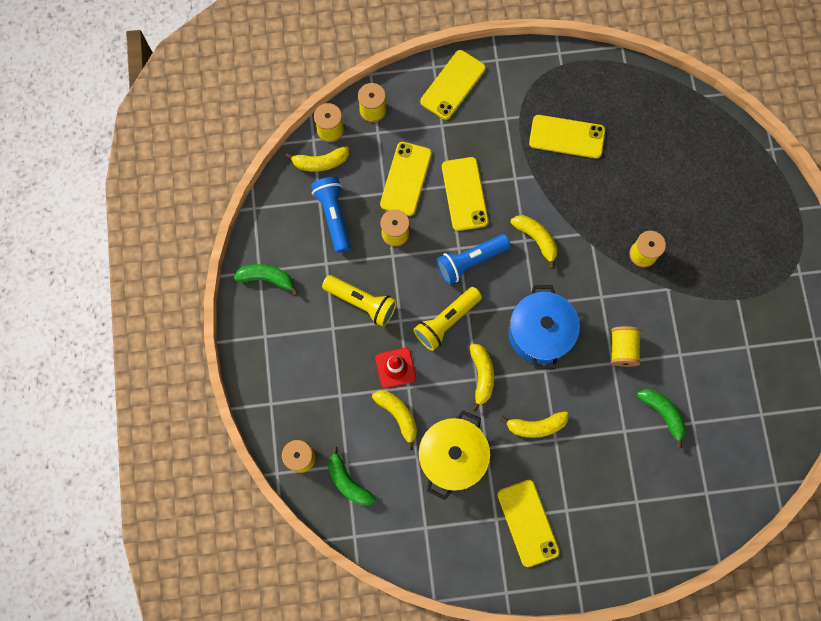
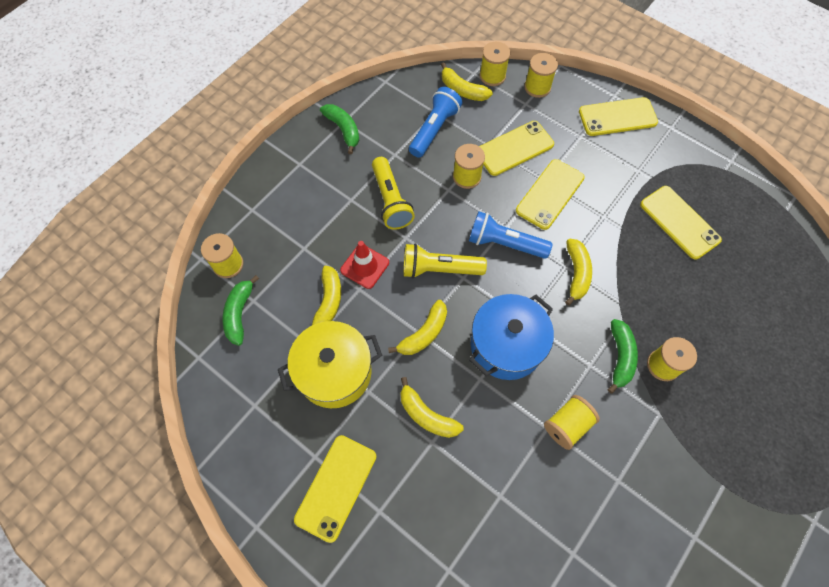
camera: 45 degrees right, 10 degrees down
(663, 414) = (551, 517): green banana -> green banana (620, 357)

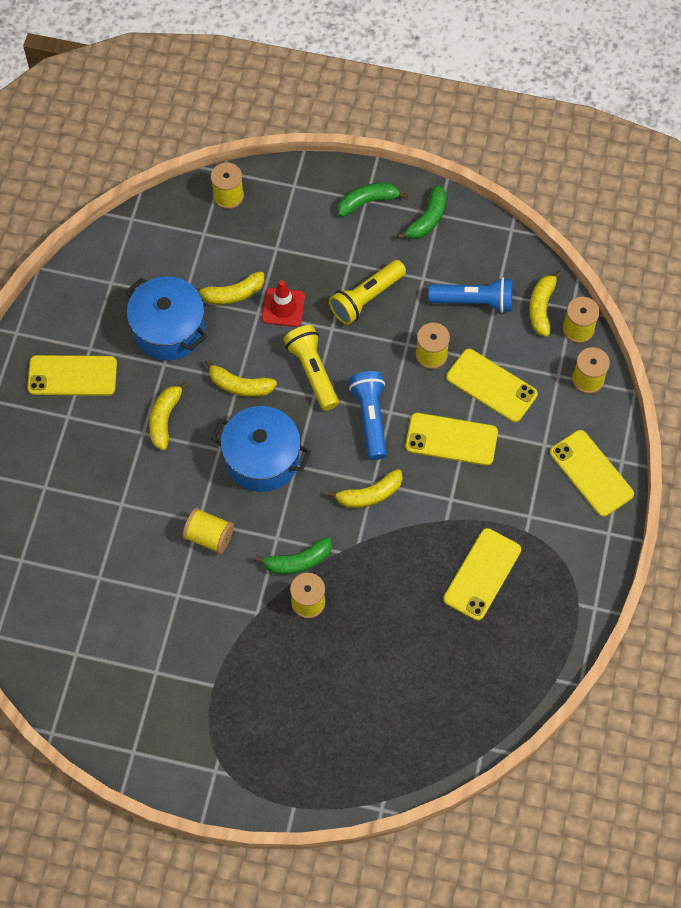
camera: 65 degrees right, 0 degrees up
(239, 313) = (186, 229): green banana -> green banana (368, 202)
(334, 372) = (169, 329): yellow pot -> blue pot

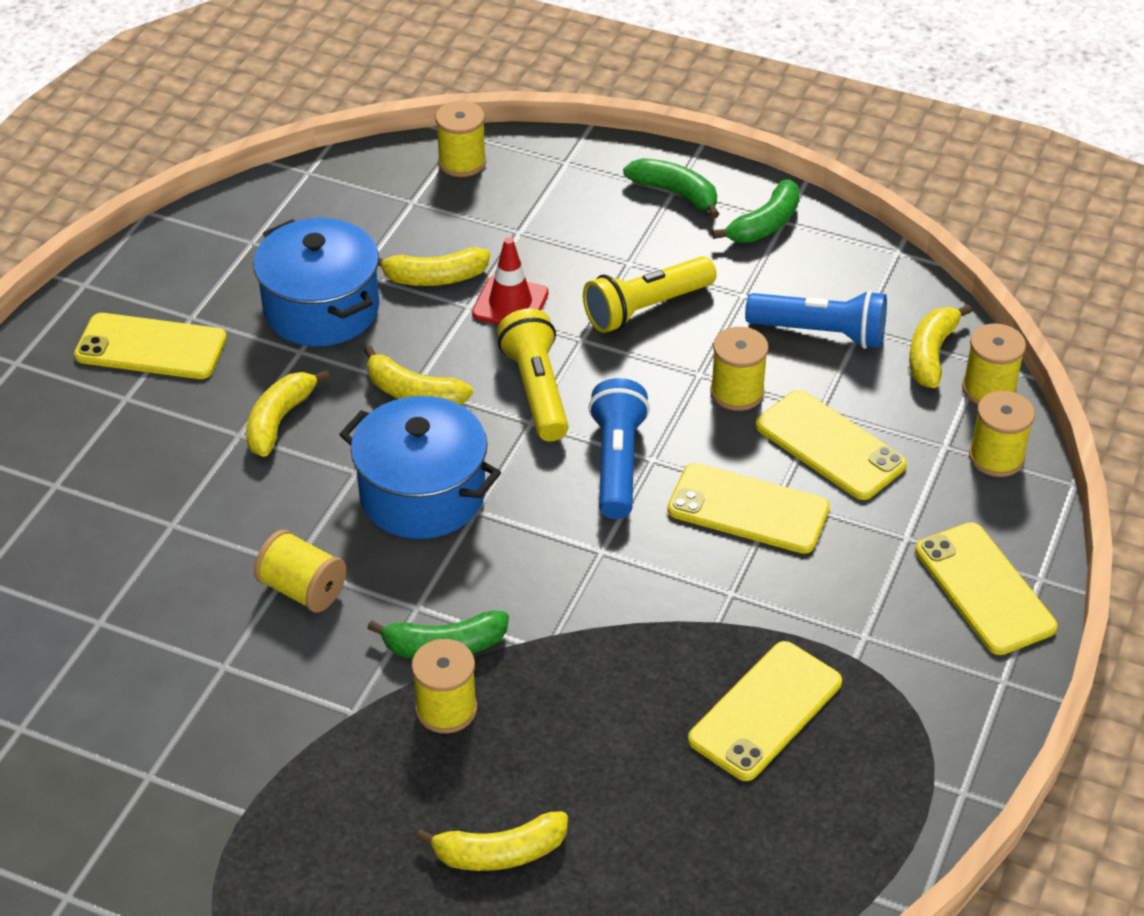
camera: 10 degrees right, 20 degrees down
(368, 202) = (675, 193): green banana -> green banana turned 45 degrees clockwise
(369, 494) = (591, 567): yellow banana -> yellow banana (499, 853)

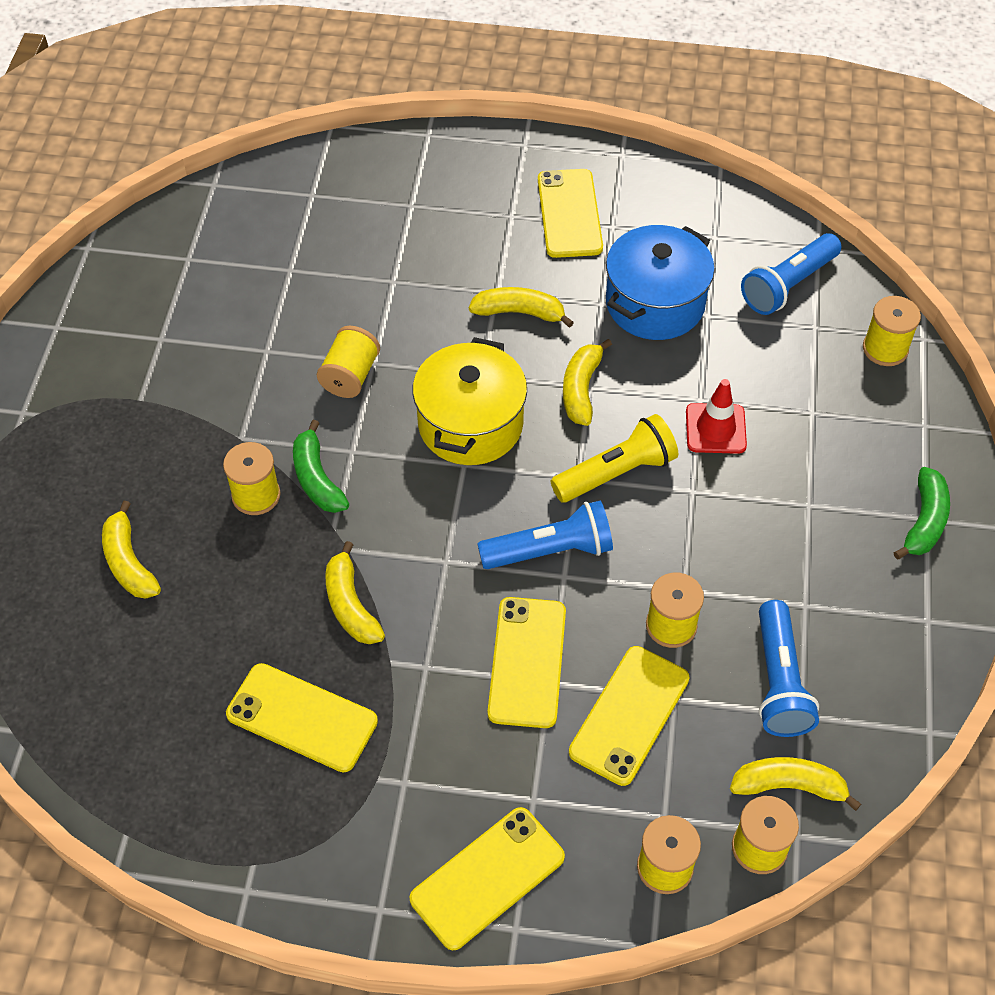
camera: 75 degrees right, 10 degrees up
(347, 206) = (787, 285): none -> blue flashlight
(422, 494) = (470, 424): blue pot -> yellow pot
(434, 278) = (725, 368): yellow banana -> yellow banana (350, 605)
(645, 308) = (752, 531): yellow flashlight -> none
(765, 224) = (914, 605): green banana -> none

